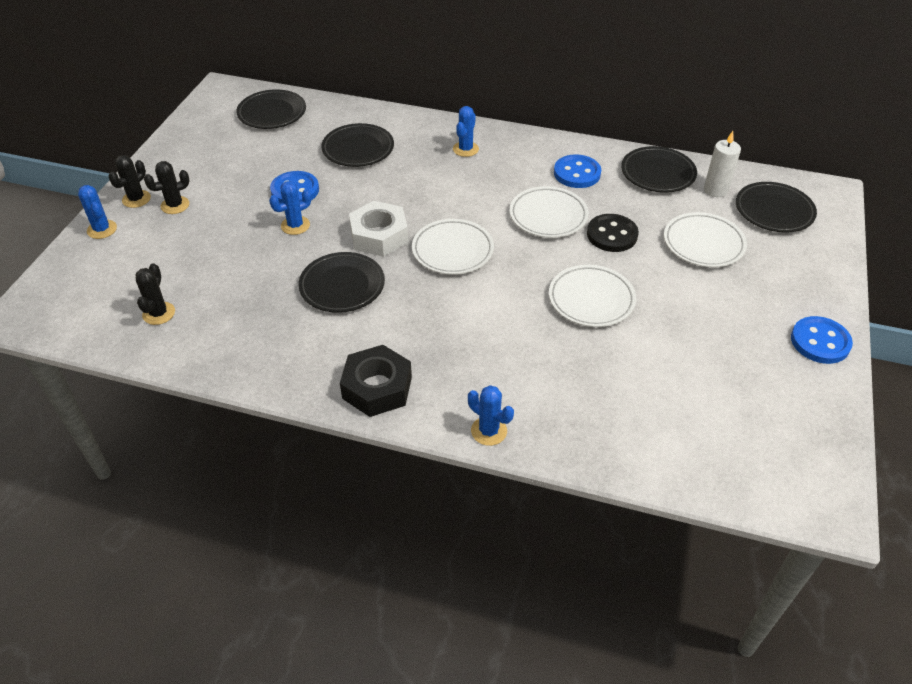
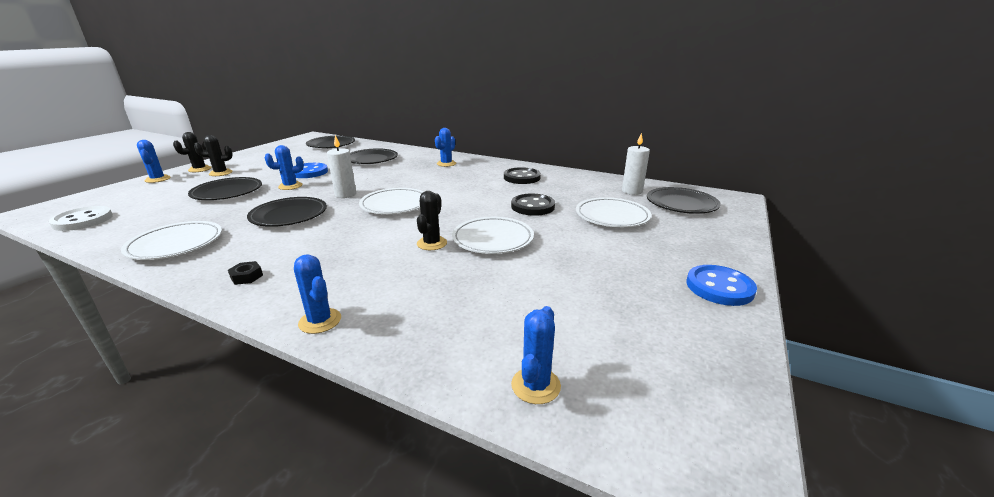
camera: 10 degrees right, 20 degrees down
(102, 325) = (83, 220): none -> white button
(159, 313) = (133, 218): black cactus -> black cactus (432, 243)
(377, 387) = (247, 276): black nut -> black nut, size x0.41
(379, 236) = (345, 194): white nut -> white candle
(548, 216) = (485, 194): white plate -> white plate (176, 244)
(577, 173) = (522, 177): blue button -> black button
(657, 173) = (586, 181): black plate -> black plate (227, 192)
(693, 467) = (535, 385): none -> blue cactus

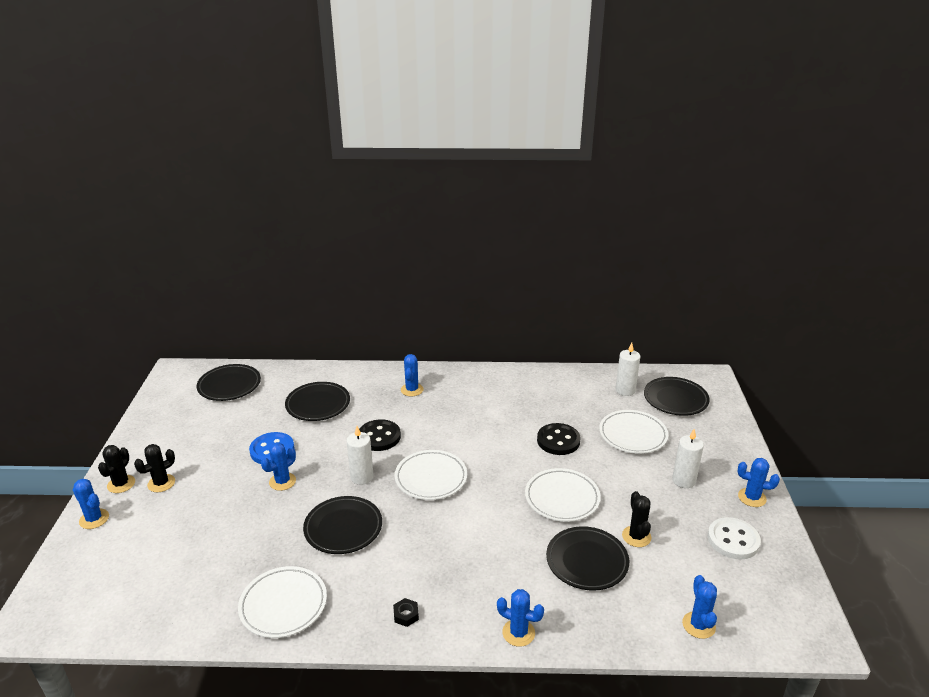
camera: 25 degrees left, 5 degrees up
(83, 220) = (120, 612): white button -> white button (733, 540)
(227, 192) = (223, 515): black plate -> black plate (587, 561)
(432, 243) = (517, 520): black cactus -> black cactus (636, 536)
(522, 177) = (511, 395): black button -> black button (379, 437)
(640, 256) = (683, 480): none -> white candle
(719, 287) = (752, 497): blue button -> blue cactus

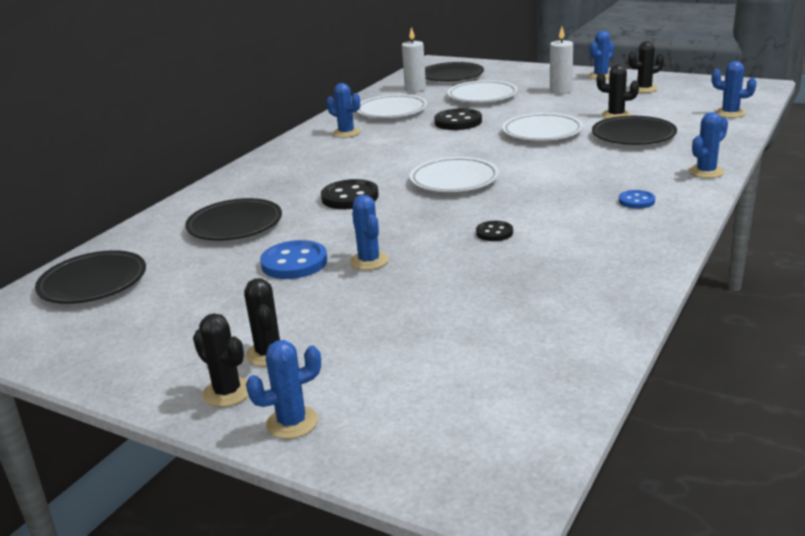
camera: 60 degrees left, 5 degrees down
(283, 605) = (599, 278): white plate -> white plate (391, 111)
(343, 528) = (494, 233): black plate -> black button
(362, 477) = (413, 214): white candle -> none
(406, 615) = (655, 215): black nut -> none
(412, 390) = (283, 171): blue cactus -> blue cactus (346, 133)
(431, 596) = (636, 201): none -> blue button
(733, 540) = (644, 89): white button -> black cactus

